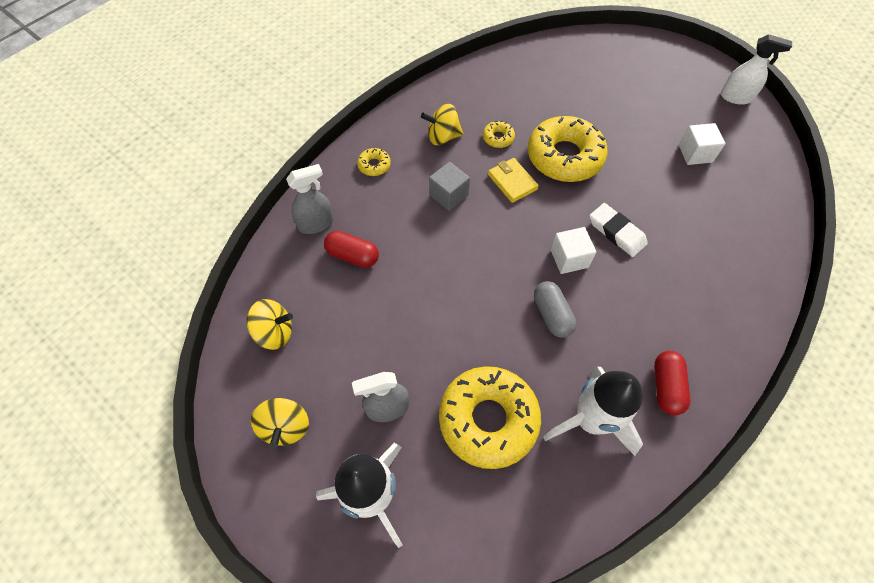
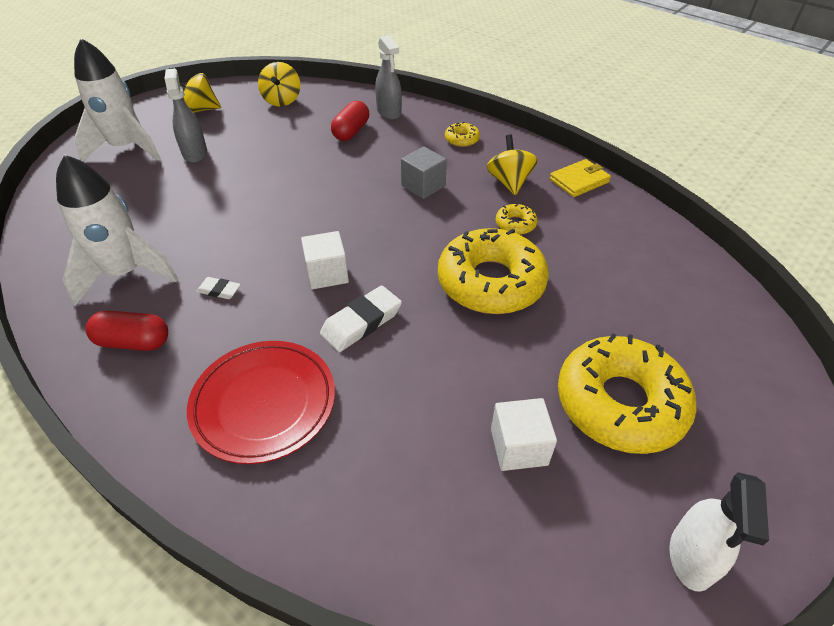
camera: 90 degrees right, 15 degrees down
(488, 419) = (159, 206): yellow donut -> yellow donut (620, 403)
(512, 182) = (444, 233): yellow wallet -> yellow wallet (579, 181)
(552, 315) = (255, 254): grey capsule -> none
(599, 335) = (219, 290): none -> white eraser
(699, 284) = (264, 403): none -> red plate

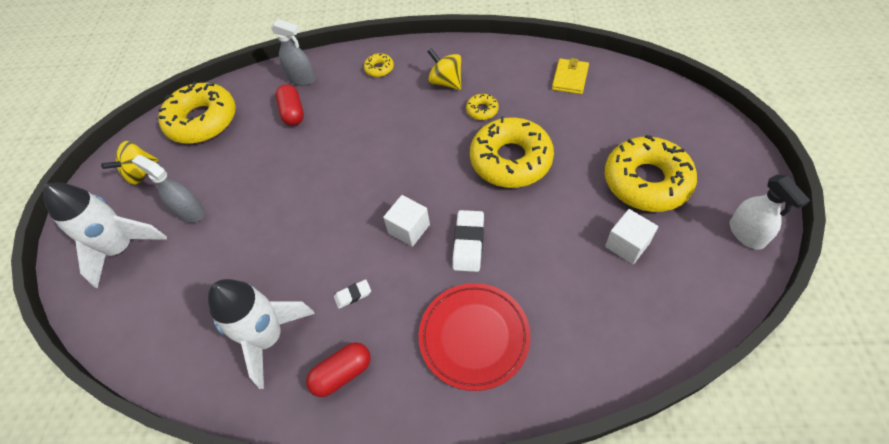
camera: 35 degrees left, 10 degrees up
(282, 100) = (202, 121): yellow spinning top -> yellow donut
(423, 186) = (395, 122): grey cube -> none
(579, 181) = (485, 53): yellow wallet -> yellow wallet (570, 78)

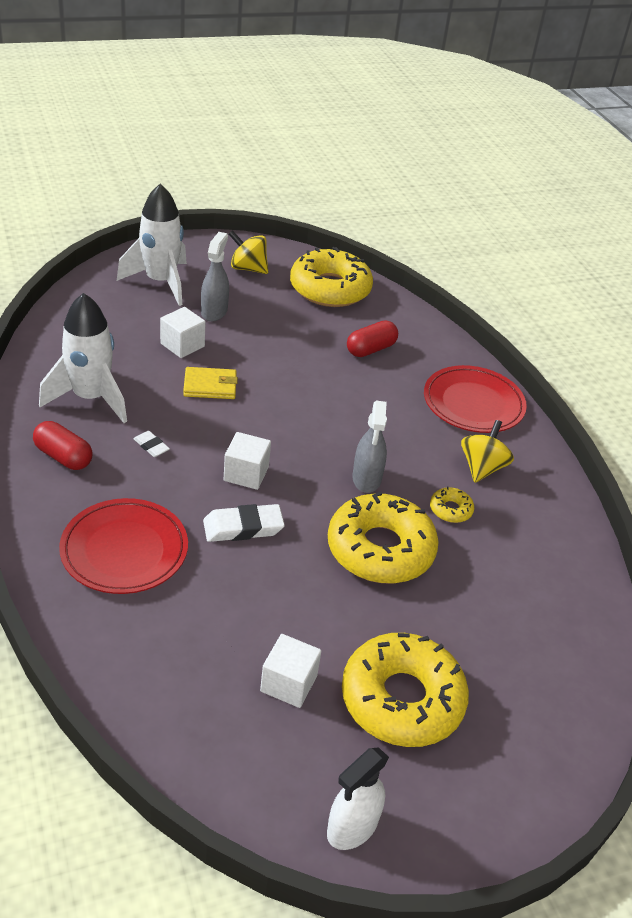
camera: 60 degrees right, 15 degrees down
(226, 246) = (182, 345): none -> white cube
(301, 78) = (424, 344): grey spray bottle -> grey spray bottle (366, 479)
(379, 69) = (473, 404): yellow donut -> red plate
(570, 78) = (555, 595): yellow wallet -> yellow wallet (210, 386)

